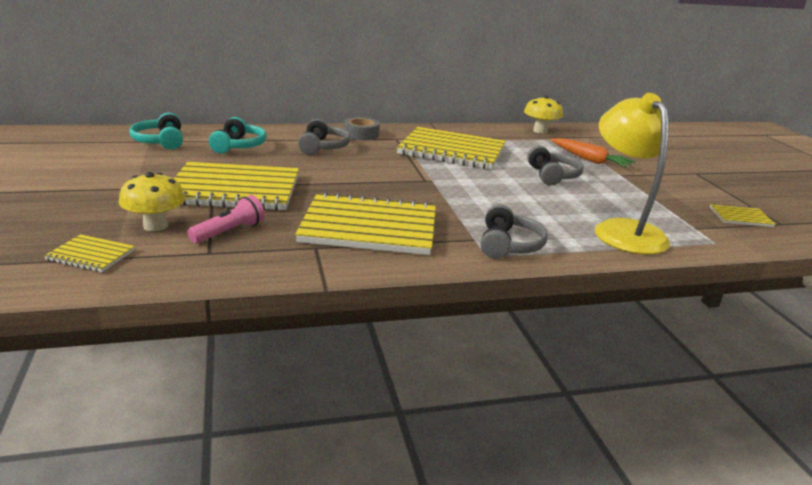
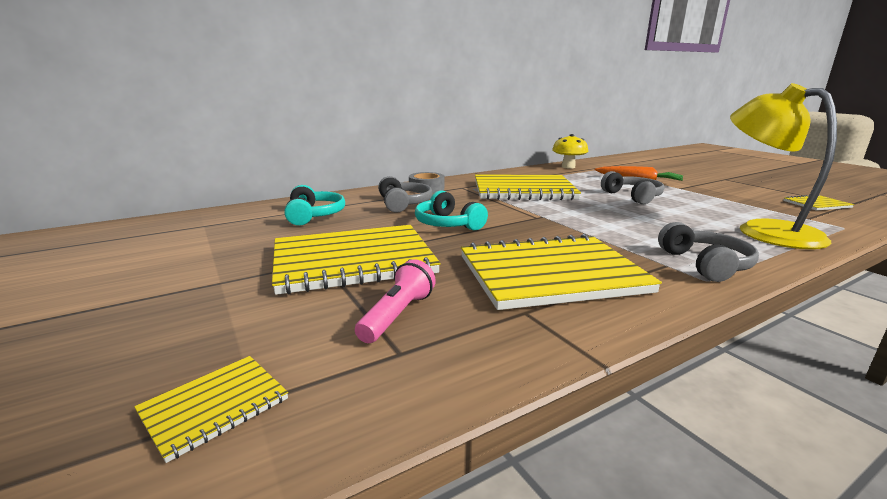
camera: 15 degrees left, 5 degrees down
(91, 255) = (214, 406): yellow notebook -> yellow notebook turned 45 degrees counterclockwise
(155, 226) = (288, 329): yellow mushroom -> none
(160, 141) = (218, 224): turquoise headphones -> turquoise headphones (447, 224)

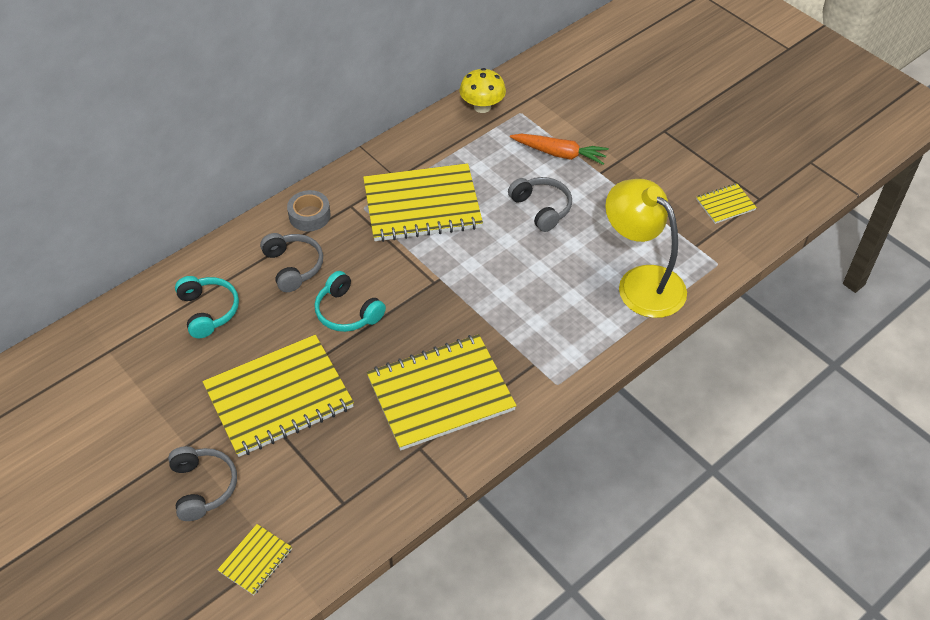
camera: 10 degrees left, 30 degrees up
(397, 315) = (333, 465): pink flashlight -> none
(705, 264) = (564, 358): grey headphones -> grey headphones (203, 487)

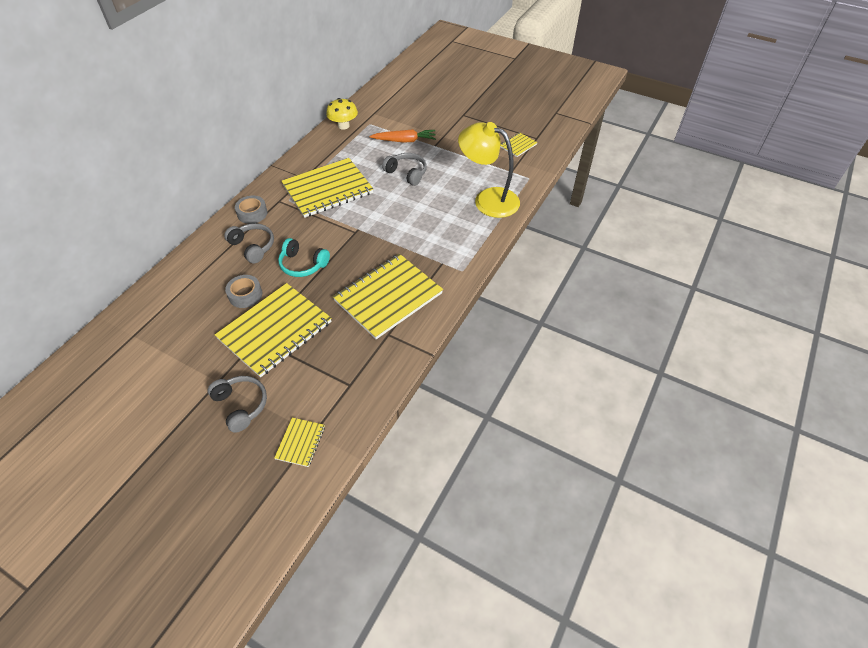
camera: 20 degrees left, 0 degrees up
(208, 311) = (201, 290): turquoise headphones -> none
(260, 335) = (245, 295): none -> grey tape

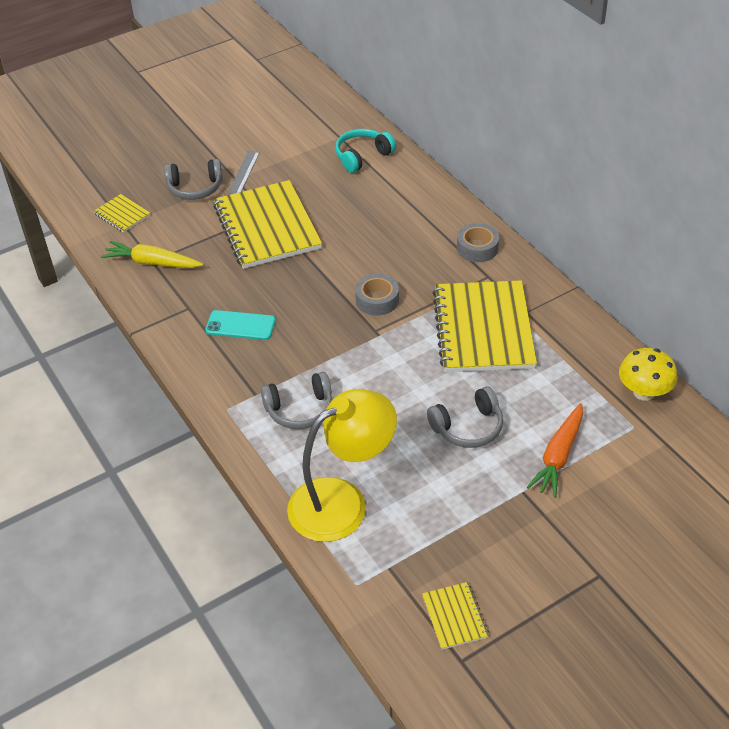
camera: 120 degrees right, 5 degrees down
(206, 380) = (244, 172): none -> grey ruler
(245, 295) = (336, 216): grey tape -> grey tape (377, 300)
(253, 247) = (412, 236): grey headphones -> grey headphones (299, 409)
(303, 264) = (350, 270): turquoise headphones -> turquoise headphones (362, 156)
(351, 383) = (153, 263): none -> yellow carrot
(388, 297) = (240, 325): yellow notebook -> turquoise phone

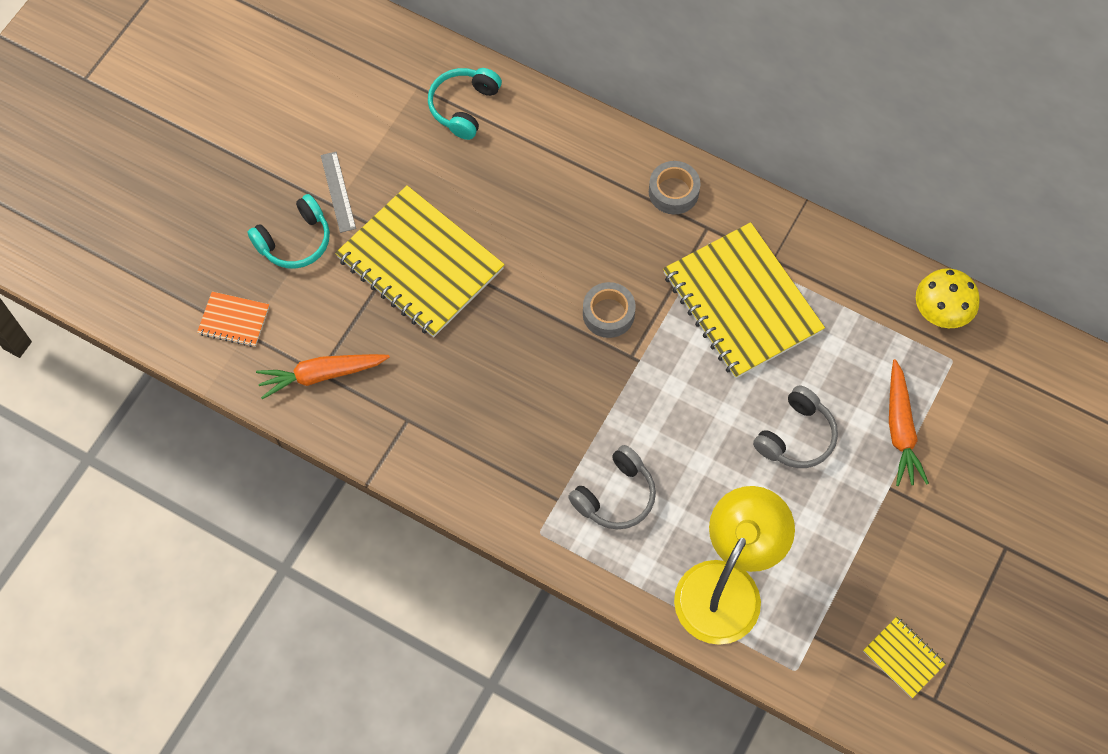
camera: 30 degrees left, 20 degrees up
(122, 214) = (234, 320): yellow notebook -> orange notebook
(153, 263) = (322, 375): yellow carrot -> orange carrot
(195, 188) = (295, 241): grey headphones -> turquoise headphones
(240, 325) = (482, 417): turquoise phone -> none

